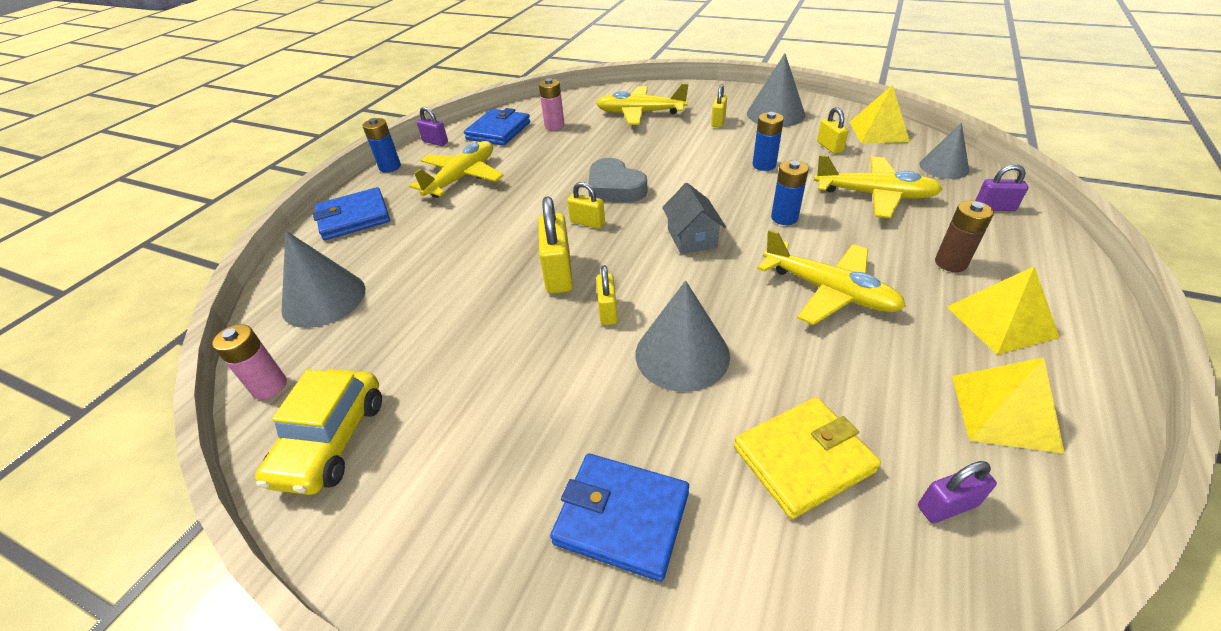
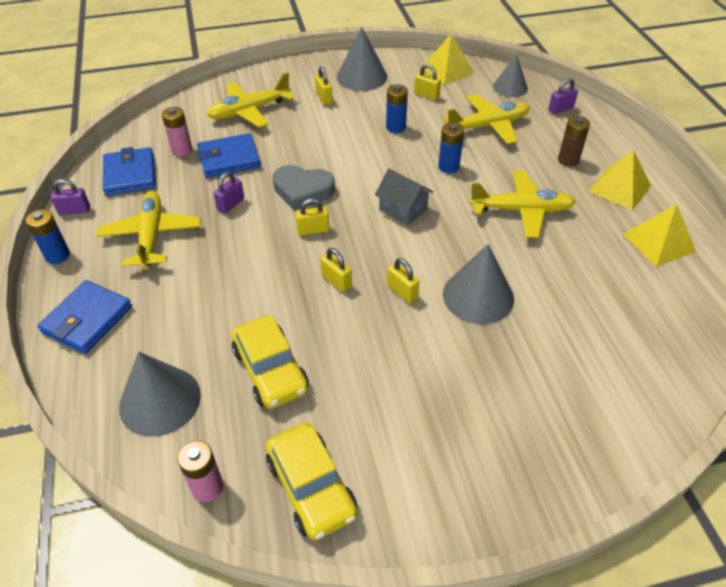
camera: 40 degrees left, 5 degrees up
(421, 320) = (270, 370): none -> yellow car
(558, 273) = (336, 281): yellow padlock -> yellow padlock, size x0.59
(621, 518) = (540, 409): blue wallet -> blue wallet (229, 159)
(803, 459) = (595, 321): yellow wallet -> none
(947, 506) = (672, 306): purple padlock -> purple padlock (231, 204)

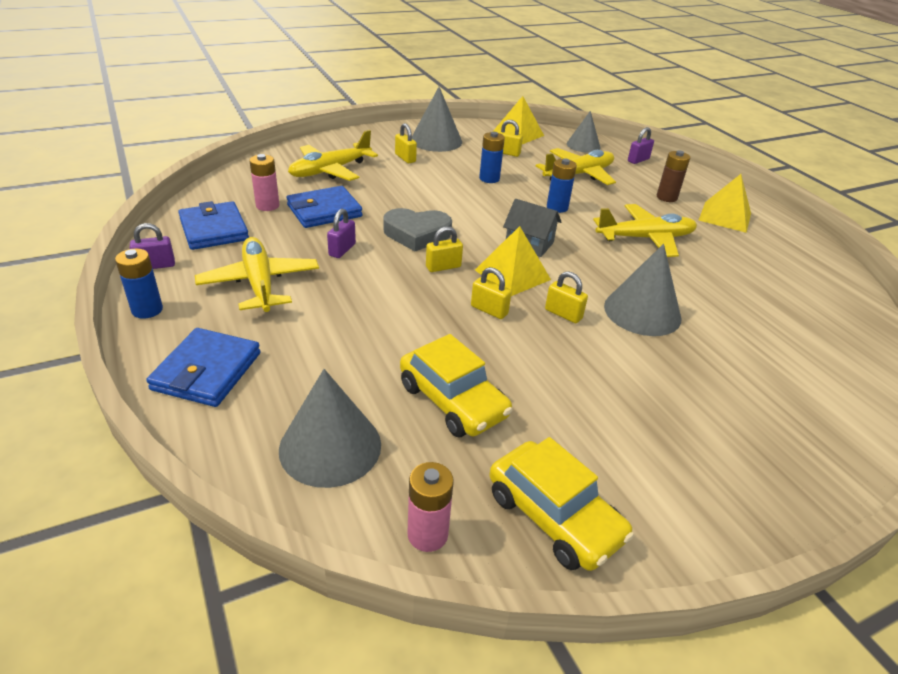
camera: 15 degrees left, 10 degrees down
(659, 242) = (784, 256): yellow pyramid -> yellow pyramid (512, 274)

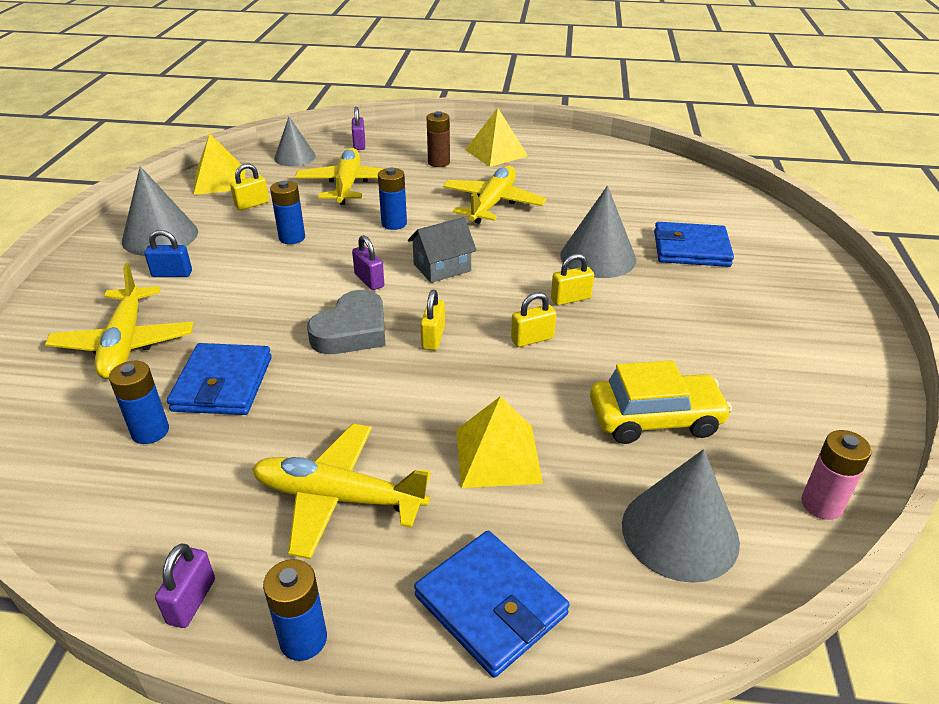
camera: 55 degrees left, 0 degrees up
(214, 229) = (155, 506): blue wallet -> blue wallet (691, 249)
(267, 206) = (150, 431): pink battery -> blue battery
(342, 250) = (329, 400): purple padlock -> purple padlock (369, 280)
(405, 158) = (172, 274): yellow padlock -> blue padlock
(512, 274) = (485, 300): yellow pyramid -> yellow pyramid (498, 455)
(554, 516) = (824, 419): yellow car -> none

